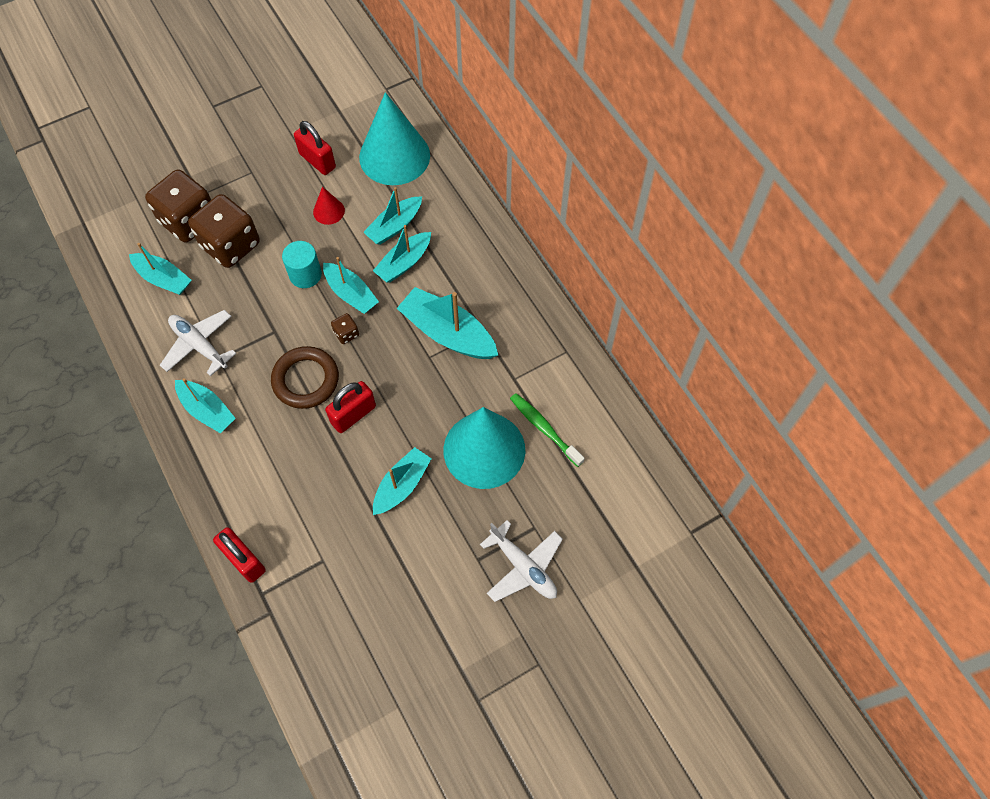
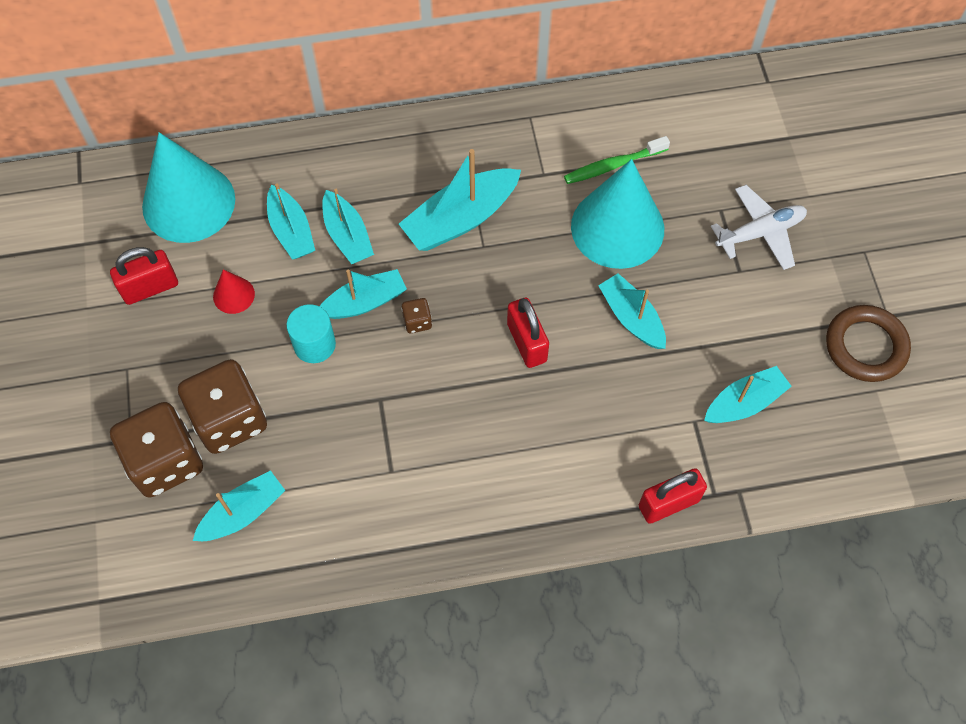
camera: 70 degrees left, 0 degrees up
(199, 345) = (363, 490): white plane -> none
(207, 410) = (459, 501): turquoise boat -> turquoise boat (744, 402)
(306, 380) = (461, 381): brown ring -> brown ring (865, 346)

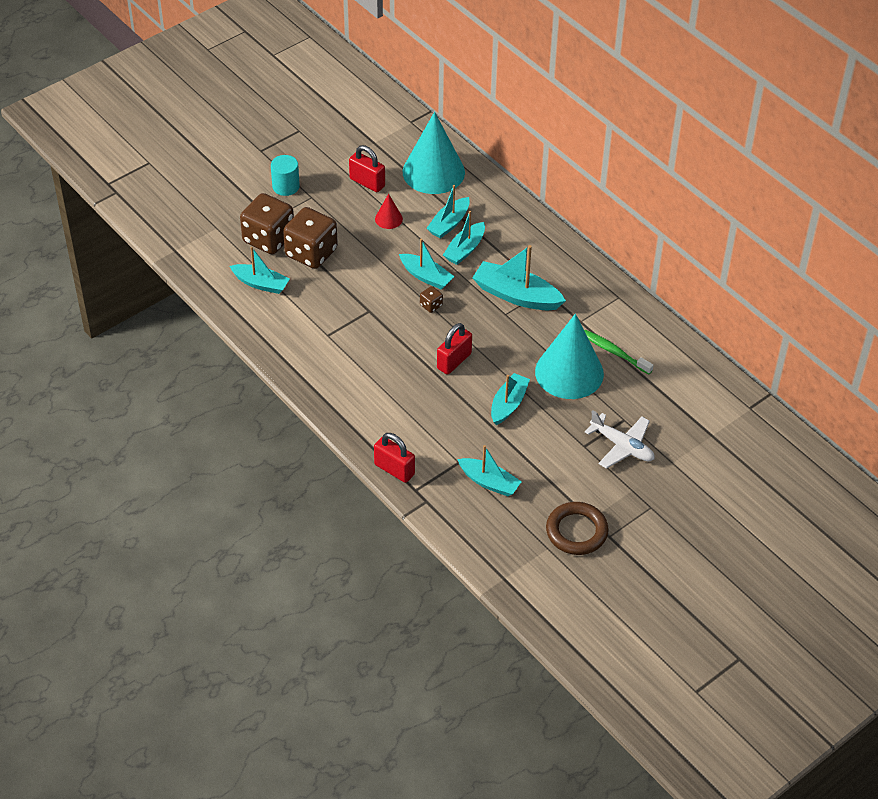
camera: 60 degrees right, 15 degrees down
(314, 344) = (383, 267): turquoise cylinder -> turquoise cylinder (286, 186)

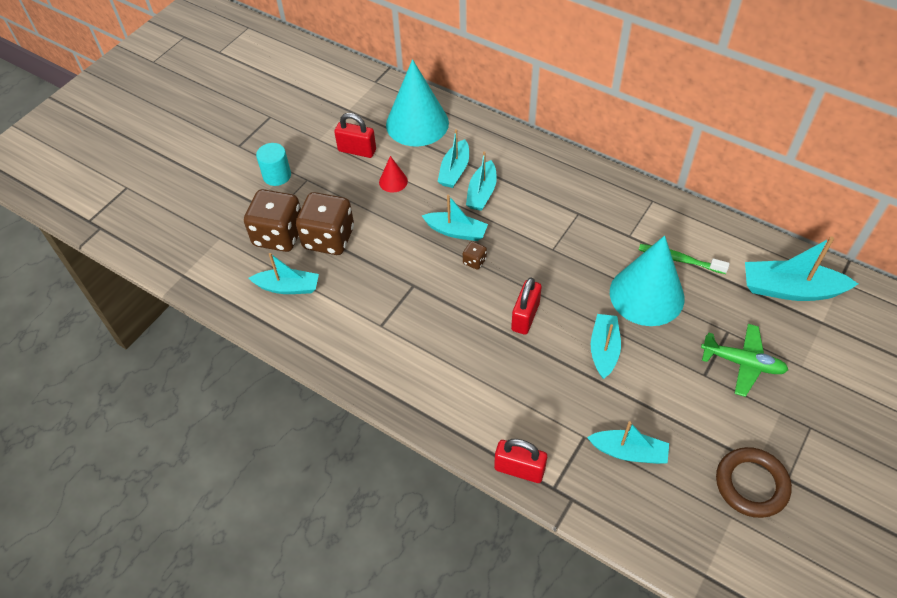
camera: 15 degrees left, 5 degrees up
(516, 295) = (554, 226): turquoise boat -> turquoise boat (790, 289)
(622, 446) = (742, 363): white plane -> green plane

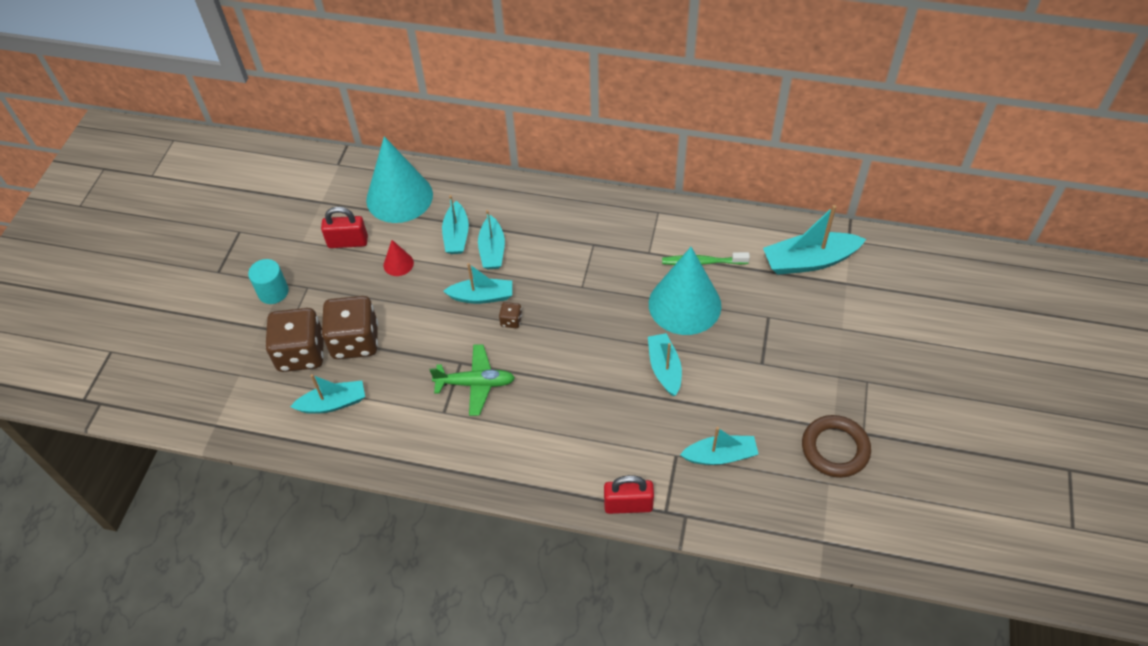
camera: 20 degrees left, 0 degrees up
(525, 317) = (580, 360): red padlock -> none
(742, 363) = (791, 342): green plane -> green plane (475, 384)

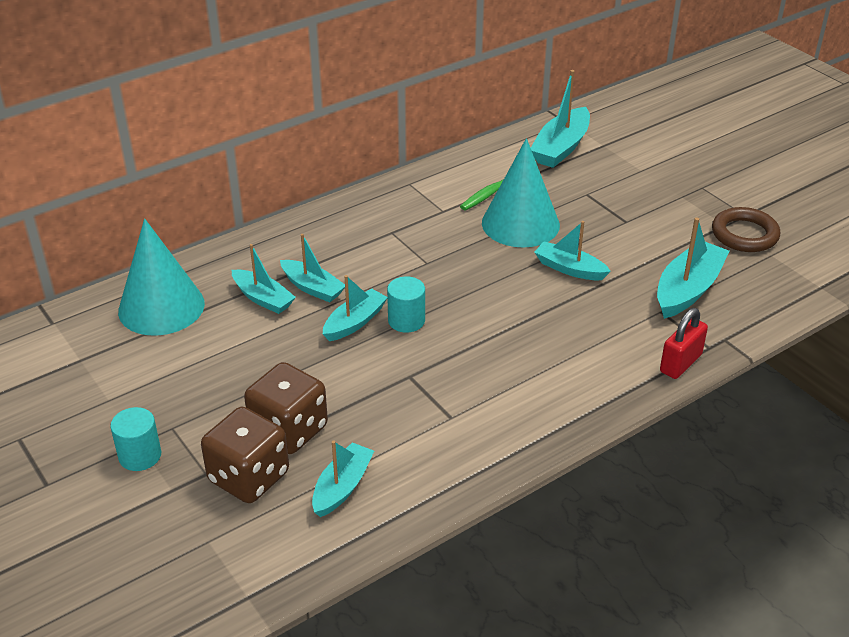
camera: 50 degrees left, 15 degrees down
(348, 242) = (161, 369): red padlock -> none
(398, 264) = (239, 351): red cone -> none
(475, 384) = (446, 380): green plane -> none
(511, 321) = (406, 320): brown dice -> turquoise cylinder
(720, 455) = (688, 289): turquoise boat -> turquoise boat, size x1.51

